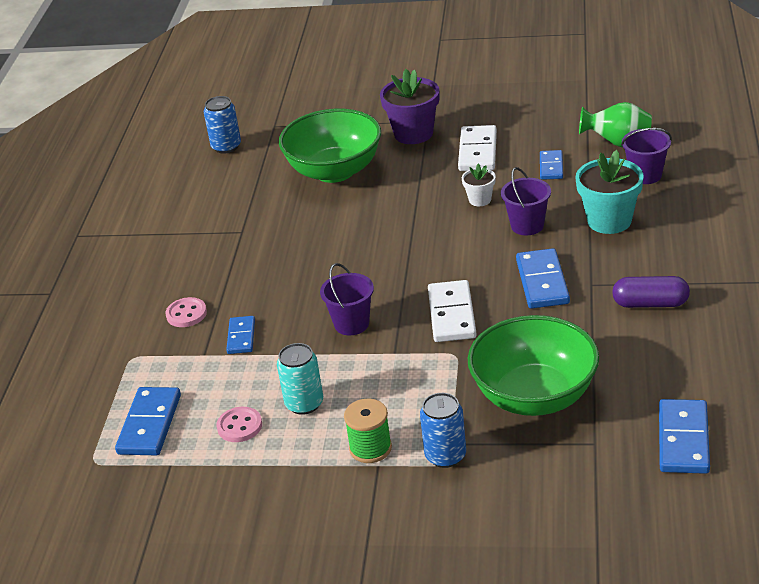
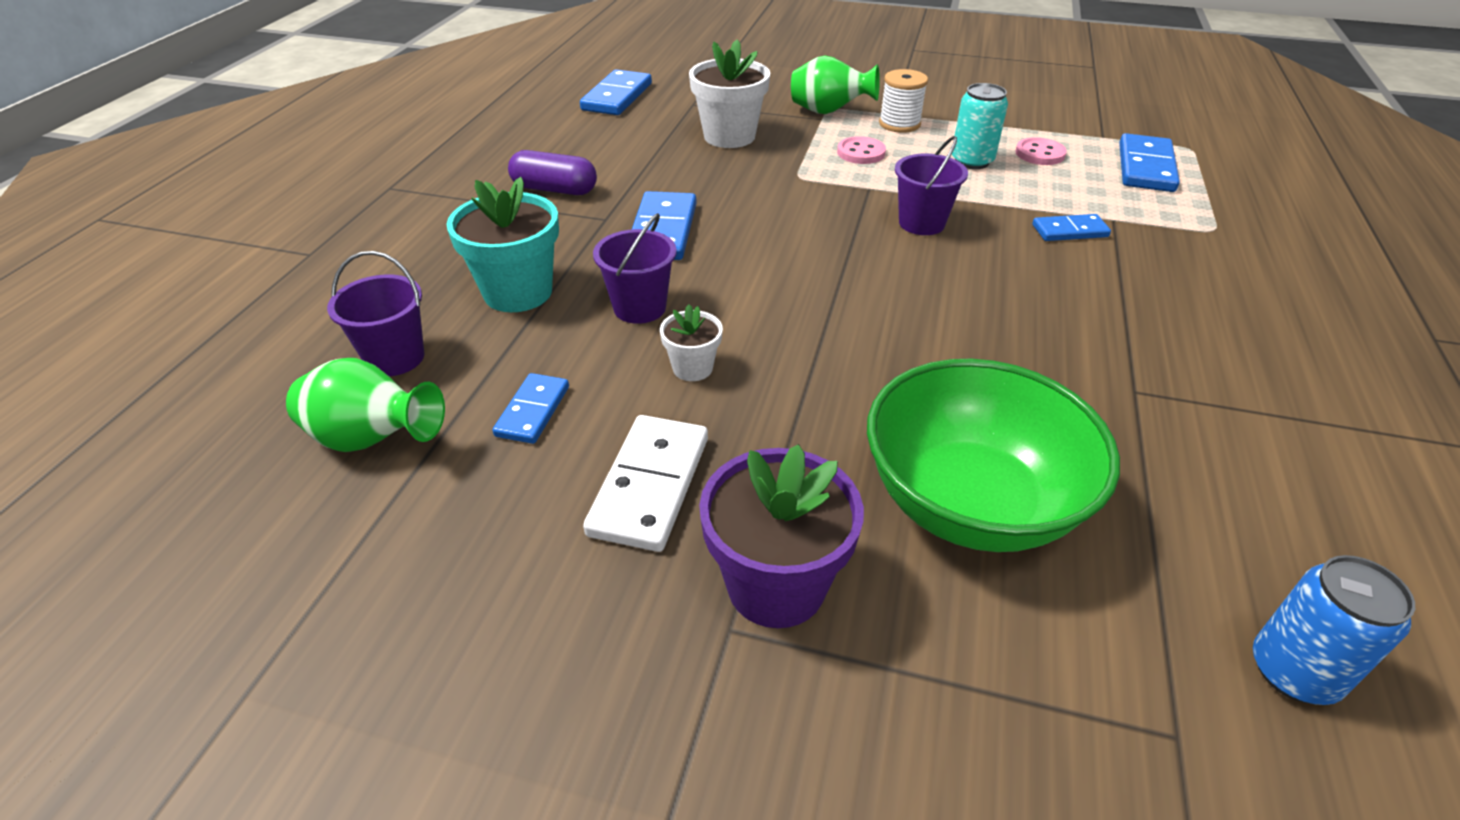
camera: 175 degrees left, 5 degrees up
(186, 314) = (1166, 270): pink button -> pink button (861, 153)
(241, 337) = (1069, 231): blue domino -> blue domino turned 75 degrees clockwise
(370, 448) = (899, 124): green spool -> white spool
(445, 456) = (829, 112): blue can -> green vase
(452, 314) = (791, 214): white domino -> none
(534, 396) = (729, 136): green bowl -> white flower pot

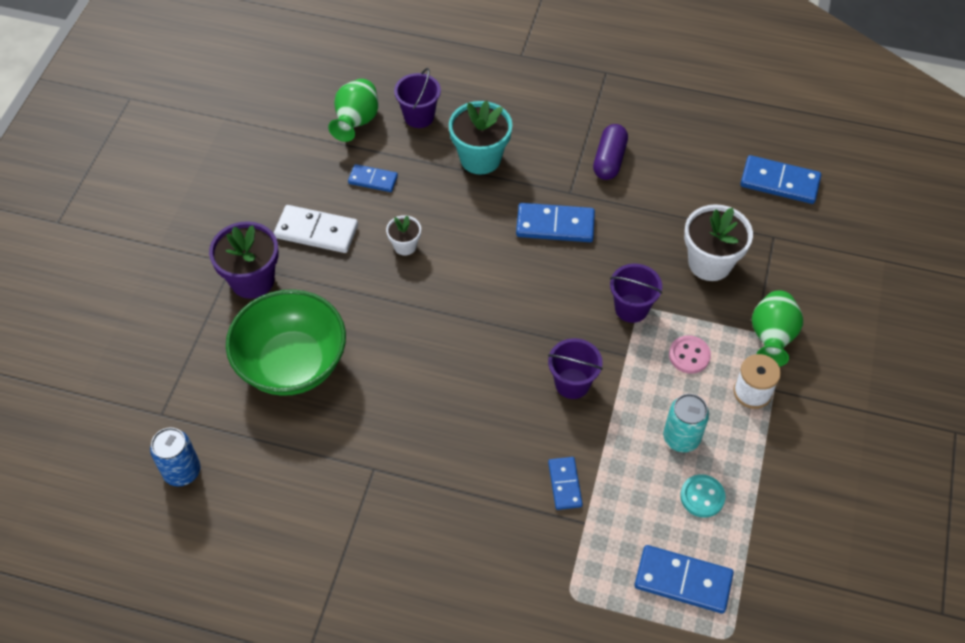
camera: 90 degrees right, 15 degrees up
(639, 308) = (464, 218): purple bucket -> purple bucket (631, 308)
(1039, 154) = (702, 497): pink button -> turquoise button

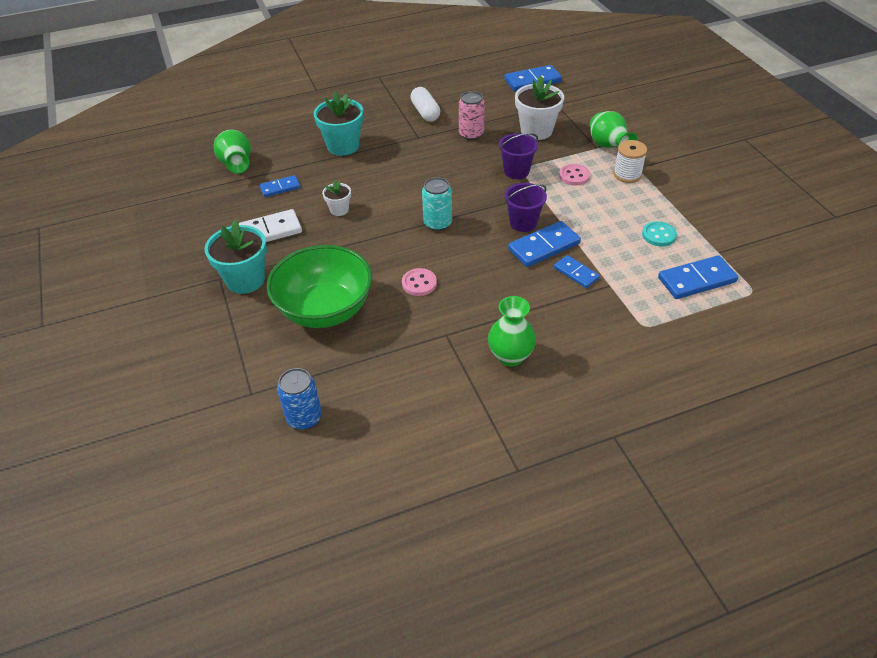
camera: 35 degrees left, 10 degrees down
(252, 280) = (245, 280): purple flower pot -> turquoise flower pot
(401, 391) = (419, 283): none -> pink button
(409, 535) = (510, 356): none -> green vase
(419, 116) = (279, 144): purple bucket -> none
(555, 225) = (426, 155): blue domino -> blue domino (544, 246)
(609, 160) = (425, 112): purple capsule -> white capsule
(631, 223) = (471, 134): none -> pink can
(681, 438) = (615, 215): turquoise can -> turquoise can (437, 223)

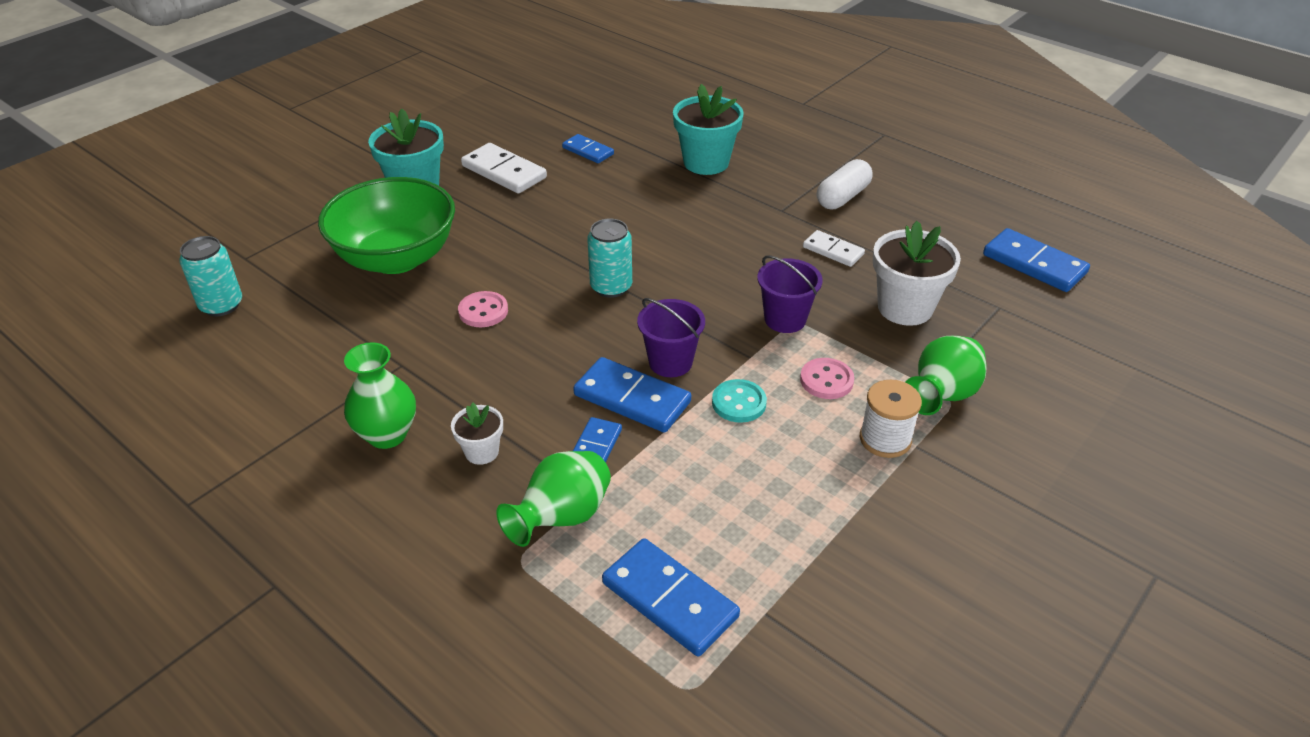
camera: 60 degrees right, 5 degrees down
(237, 165) = (605, 110): green vase -> green vase (562, 518)
(304, 417) = (221, 305): blue can -> turquoise can
(339, 210) = (579, 204): white flower pot -> white flower pot (481, 452)
(471, 134) = (833, 251): pink can -> white domino
(658, 235) = (753, 520): turquoise button -> turquoise button (739, 403)

